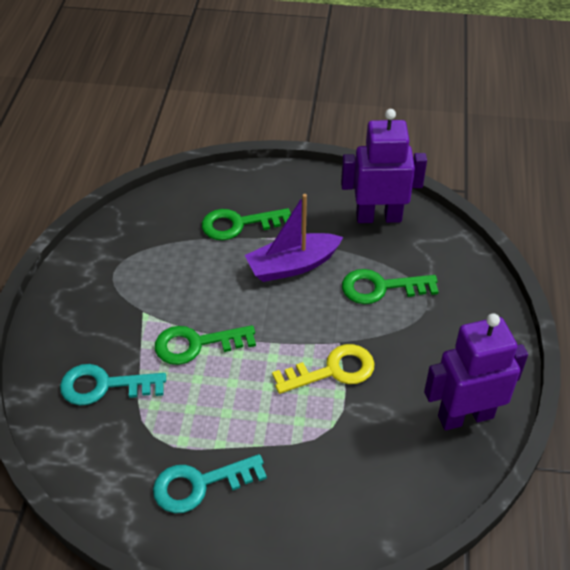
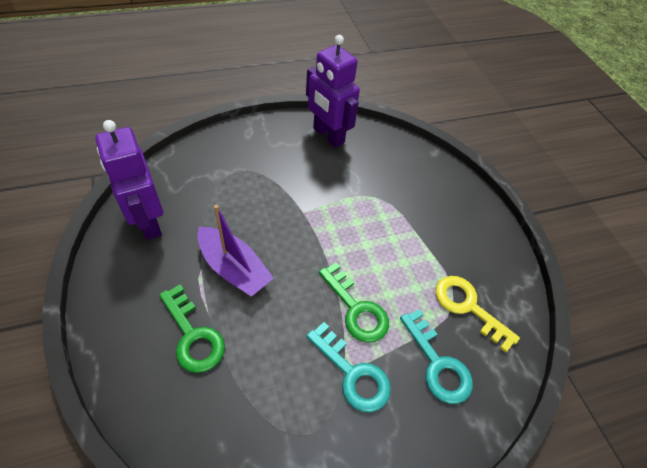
camera: 120 degrees left, 5 degrees up
(200, 484) = (467, 255): turquoise key -> turquoise key (352, 373)
(332, 370) = (331, 209): yellow key -> yellow key (468, 307)
(381, 288) = (235, 201): green key -> none

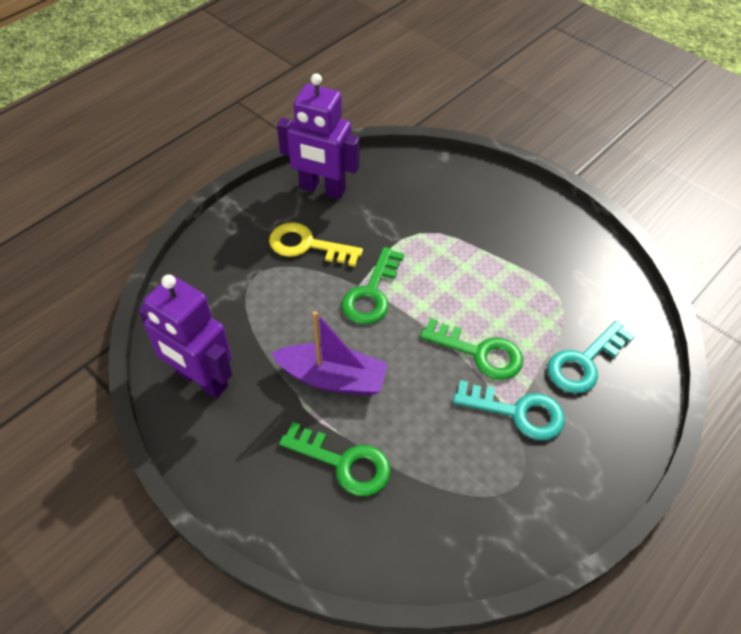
camera: 25 degrees left, 0 degrees up
(308, 223) = (371, 293): none -> green key
(437, 364) = (584, 362): turquoise key -> turquoise key turned 105 degrees clockwise
(468, 307) = (576, 297): yellow key -> yellow key (307, 245)

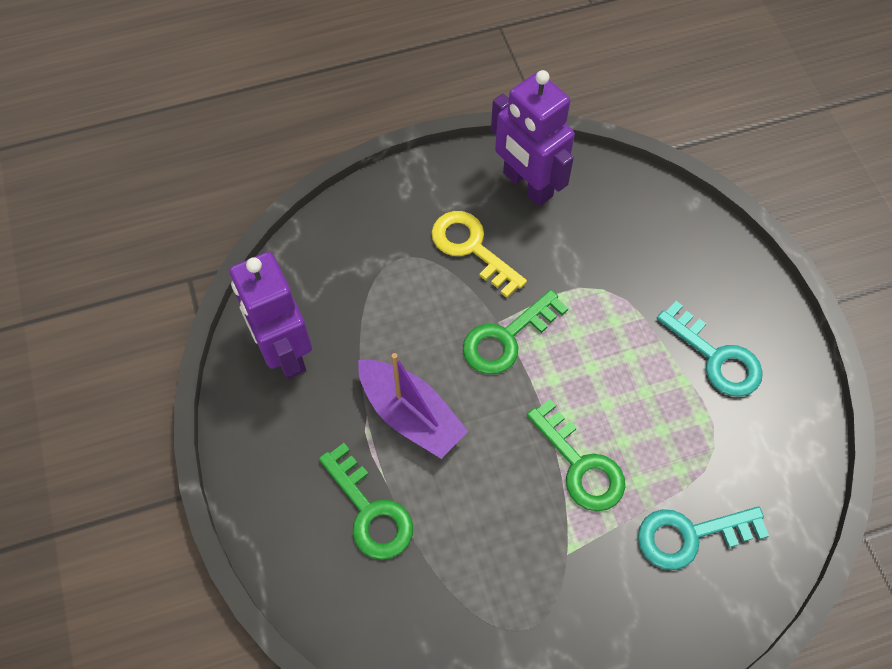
camera: 30 degrees right, 10 degrees up
(518, 412) = (579, 552): turquoise key -> turquoise key (716, 357)

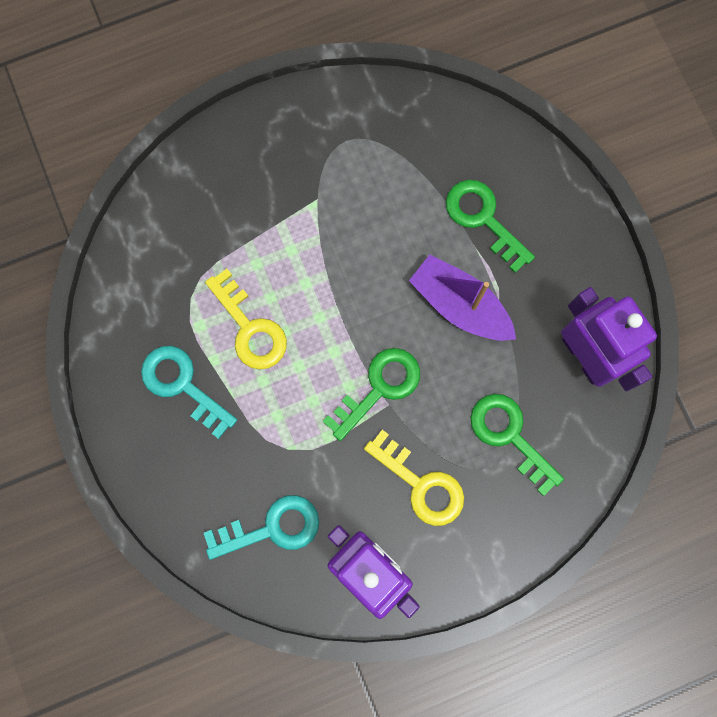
camera: 175 degrees right, 15 degrees up
(580, 465) = (307, 273): green key -> green key (509, 435)
(645, 409) = (250, 328): none -> yellow key
(690, 535) = (216, 221): turquoise key -> turquoise key (272, 528)

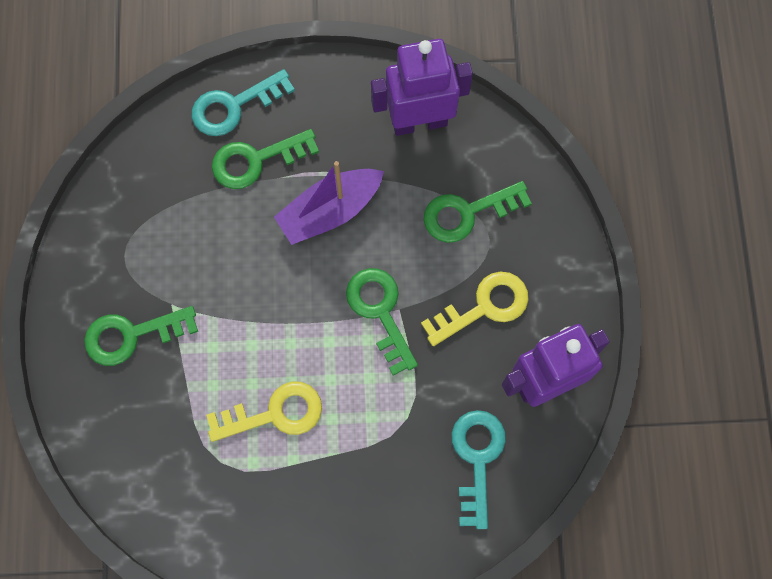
camera: 70 degrees left, 5 degrees down
(182, 385) = (306, 499): turquoise key -> turquoise key (234, 106)
(276, 176) = (131, 335): none -> green key

